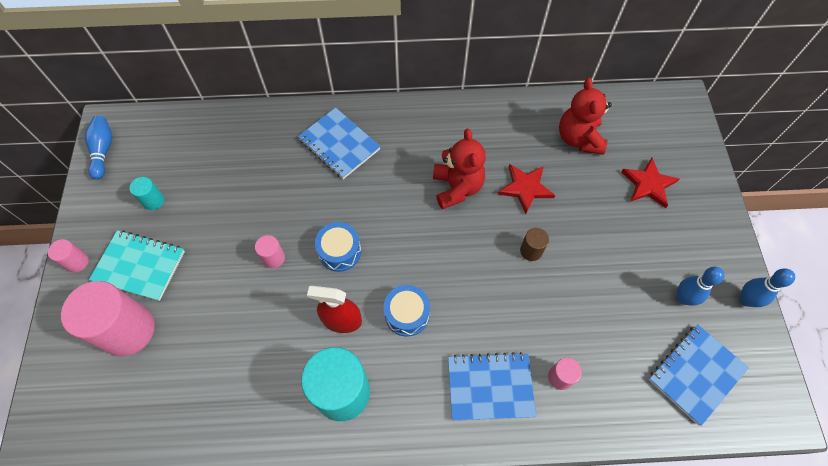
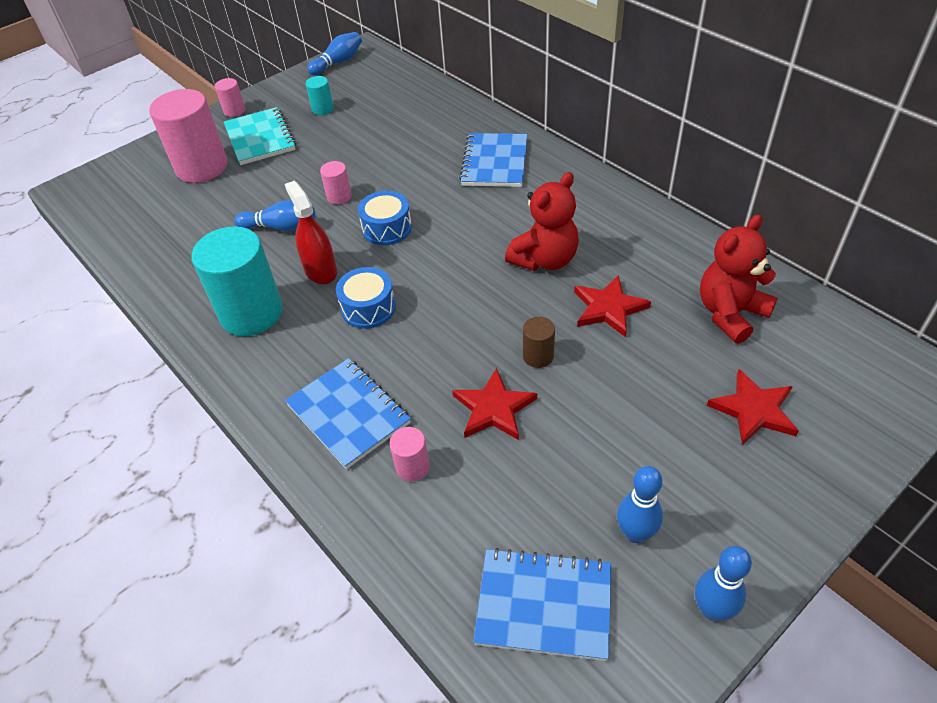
camera: 55 degrees right, 15 degrees down
(267, 317) = (281, 227): none -> blue bowling pin
(551, 302) = (494, 408): none -> red star

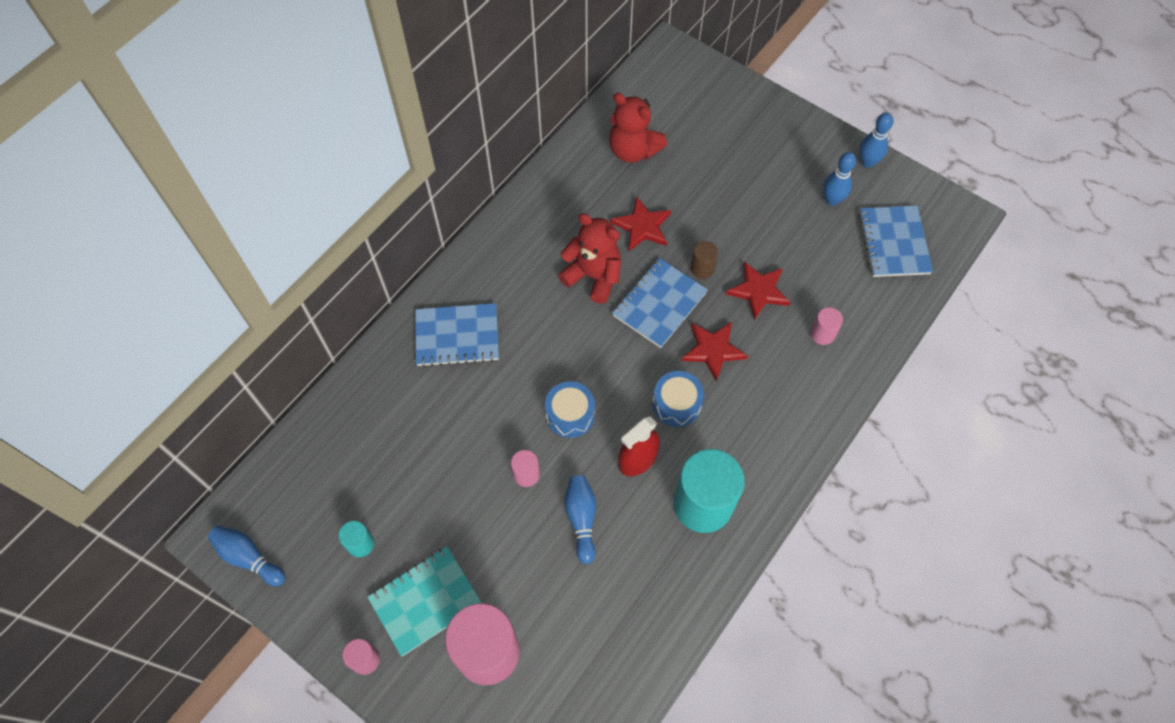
camera: 105 degrees left, 15 degrees up
(348, 414) = (789, 389): blue notebook -> blue notebook (659, 304)
(754, 410) = (720, 139): red star -> red star (713, 350)

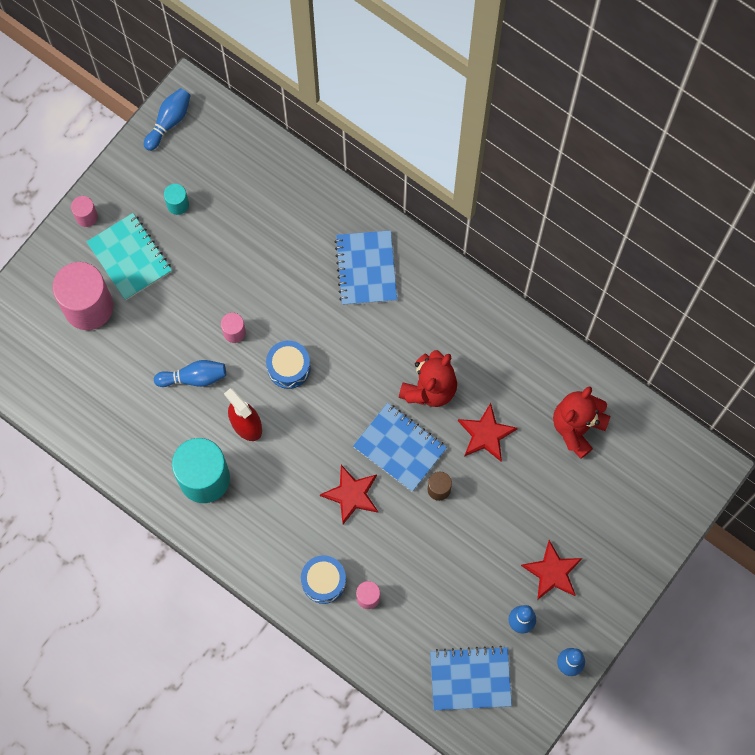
camera: 90 degrees right, 10 degrees up
(676, 404) = (298, 460): blue drum -> blue drum (323, 581)
(758, 291) = (414, 541): red star -> red star (552, 572)

